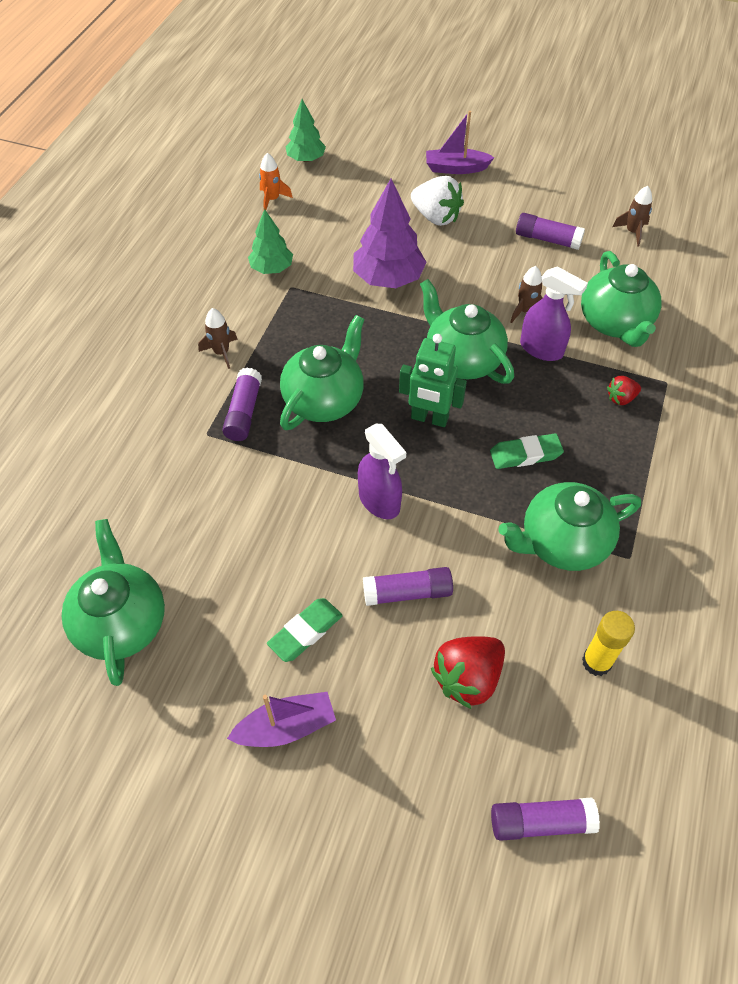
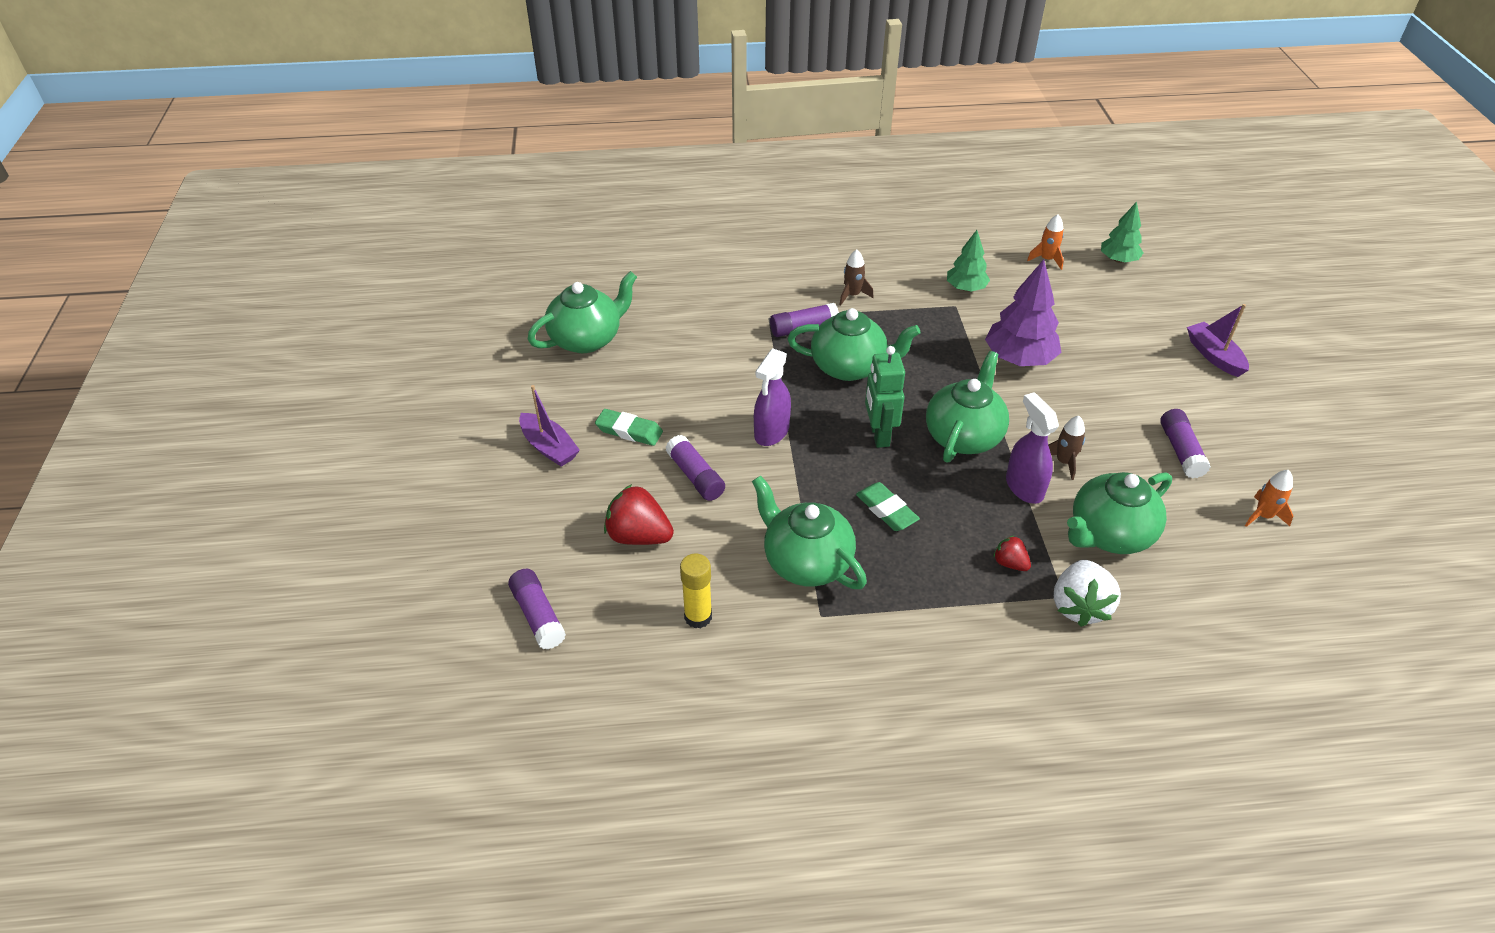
camera: 65 degrees right, 10 degrees down
(436, 217) = (1129, 364): white strawberry -> white strawberry (1079, 606)
(541, 349) = (1024, 487): purple spray bottle -> purple spray bottle turned 150 degrees clockwise
(632, 232) = (1263, 516): brown rocket -> orange rocket

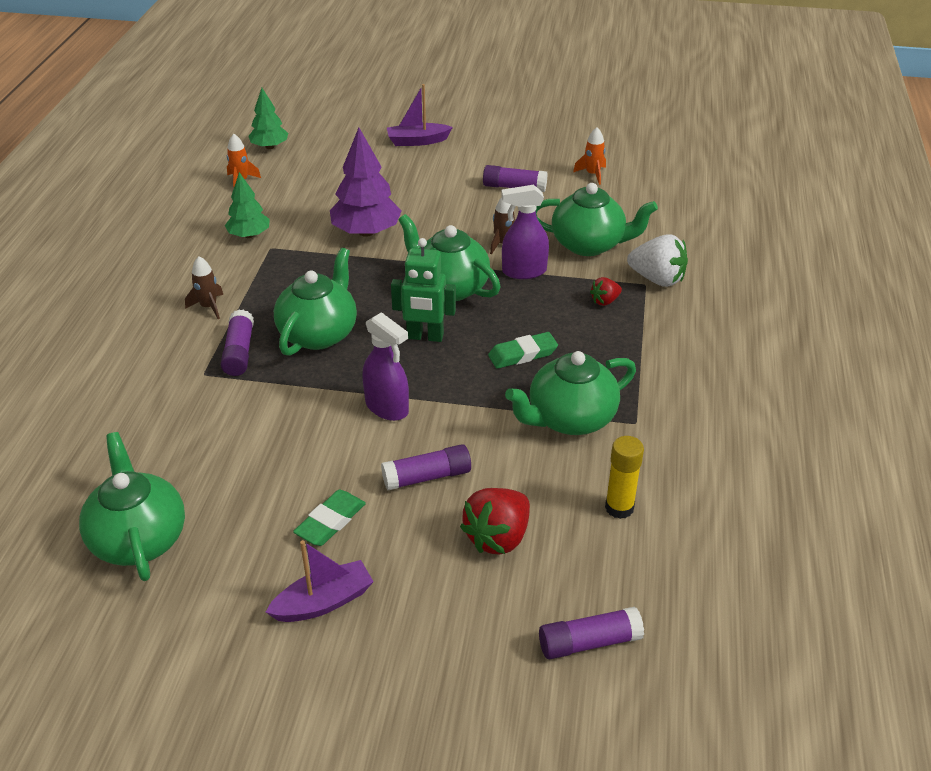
camera: 75 degrees left, 5 degrees down
(1109, 534) = (589, 244): green teapot -> green teapot turned 60 degrees counterclockwise

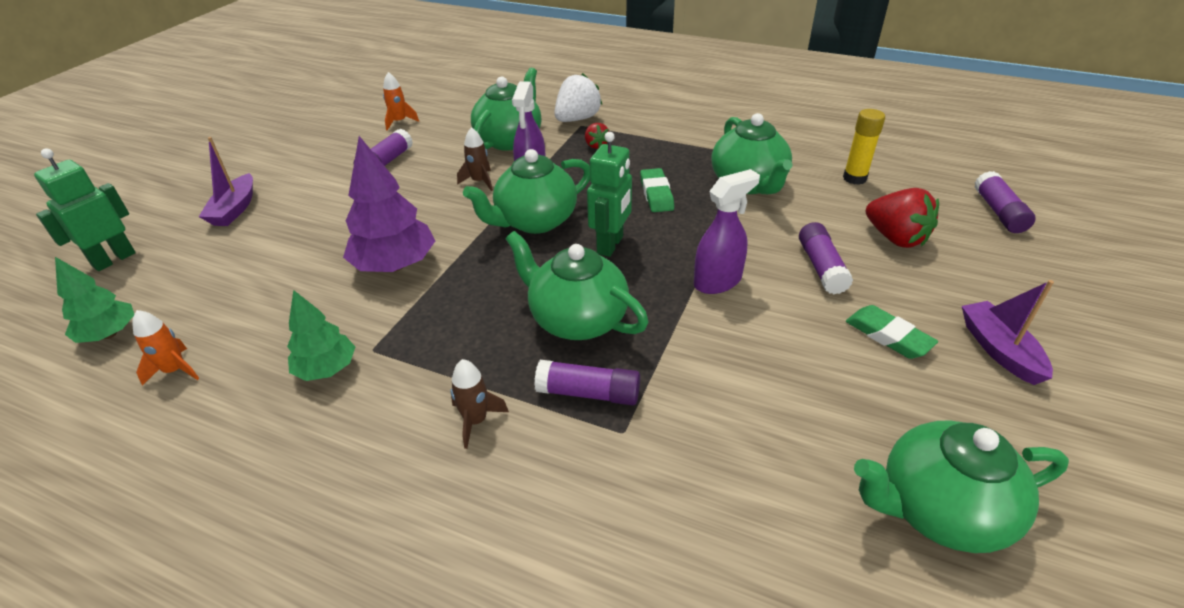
camera: 75 degrees left, 0 degrees up
(343, 118) = (114, 259): none -> green robot

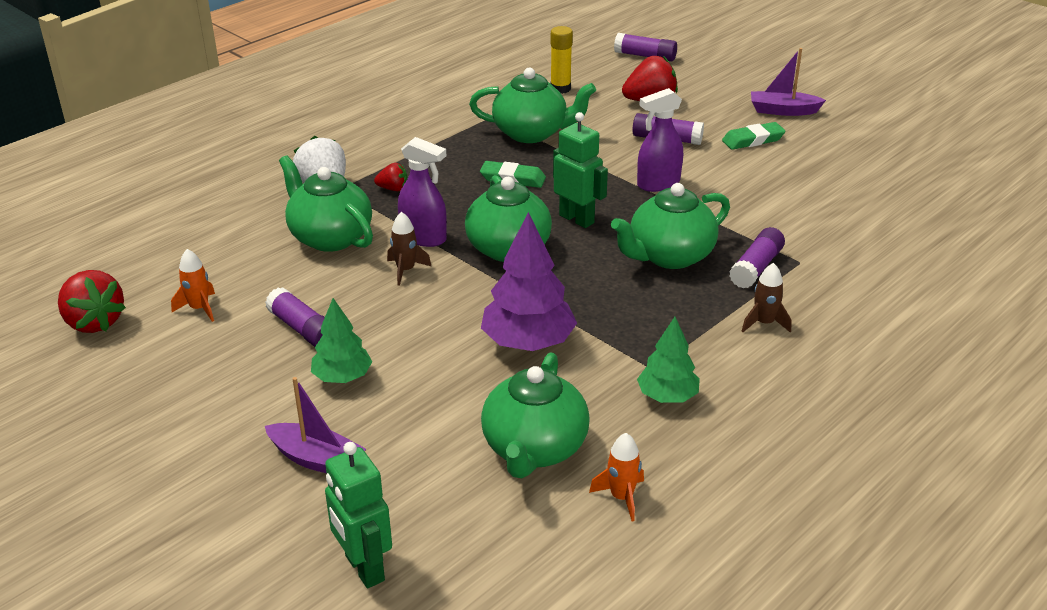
camera: 70 degrees left, 5 degrees down
(109, 334) = (530, 555): green tree -> green tree (342, 377)
(374, 97) = (94, 322): none -> red strawberry
(718, 281) = (658, 184): purple spray bottle -> purple spray bottle turned 105 degrees counterclockwise
(939, 510) = (896, 174): green teapot -> green teapot (534, 449)

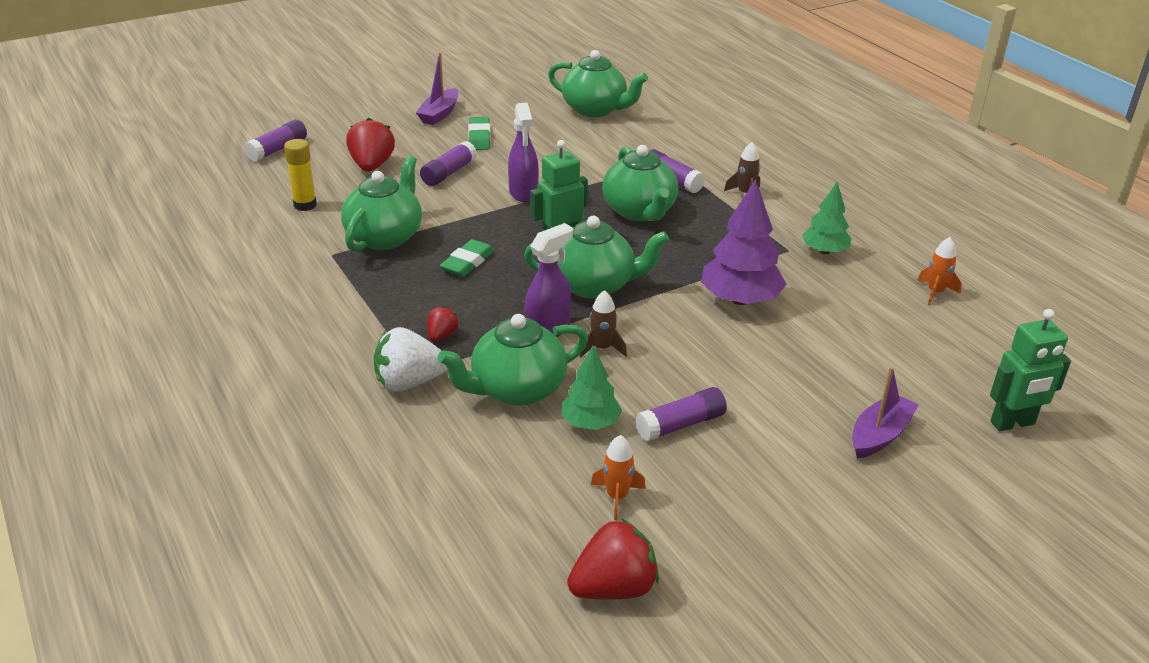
camera: 75 degrees left, 0 degrees up
(342, 377) = (765, 407): green tree -> green tree (590, 423)
(534, 449) = (878, 320): green teapot -> green teapot (595, 109)

